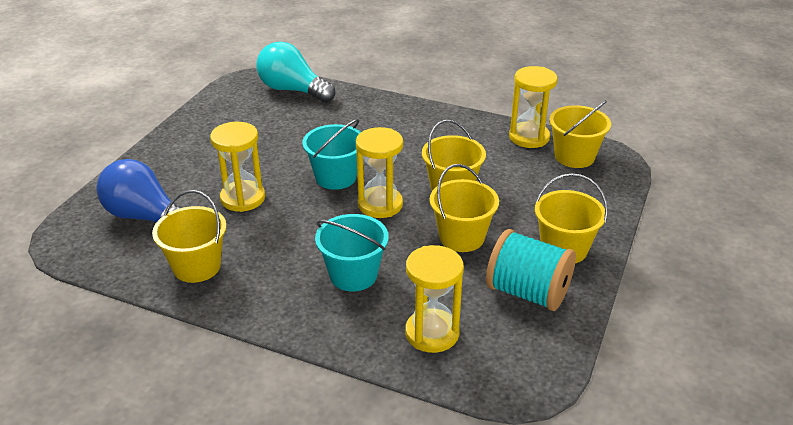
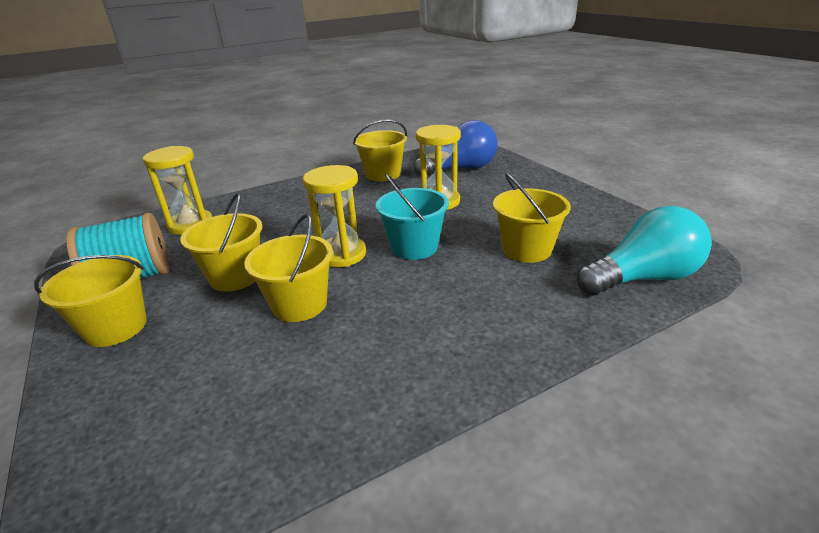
camera: 130 degrees right, 5 degrees down
(353, 275) = (286, 216): turquoise bucket -> none
(529, 137) = (291, 448): yellow hourglass -> none
(574, 156) = (180, 469): yellow bucket -> yellow bucket (526, 249)

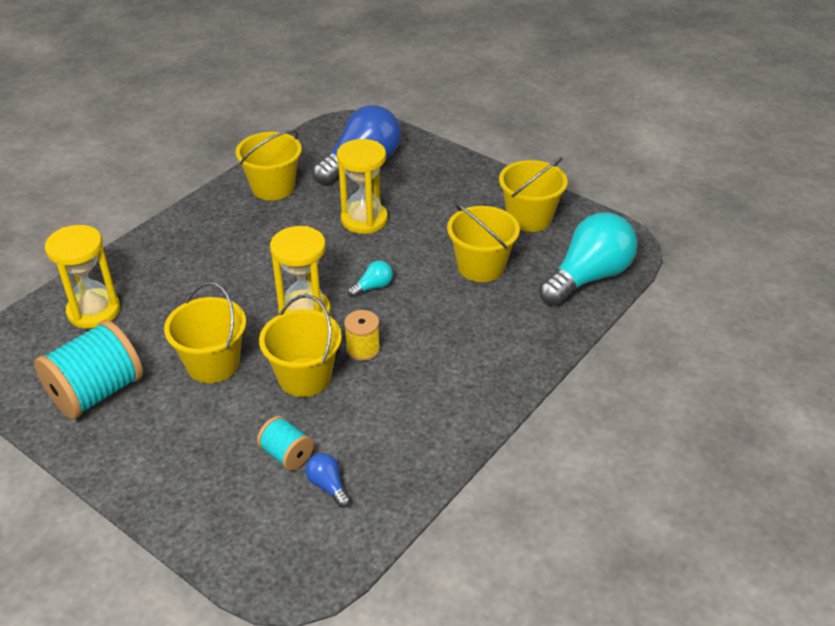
camera: 25 degrees left, 10 degrees up
(116, 327) = (141, 446): yellow bucket -> yellow bucket (529, 218)
(223, 371) = (287, 455): none -> turquoise spool
(232, 418) = (328, 486): none -> blue light bulb
(370, 293) = (363, 349): none -> yellow spool
(414, 247) = (373, 287): turquoise bucket -> turquoise light bulb

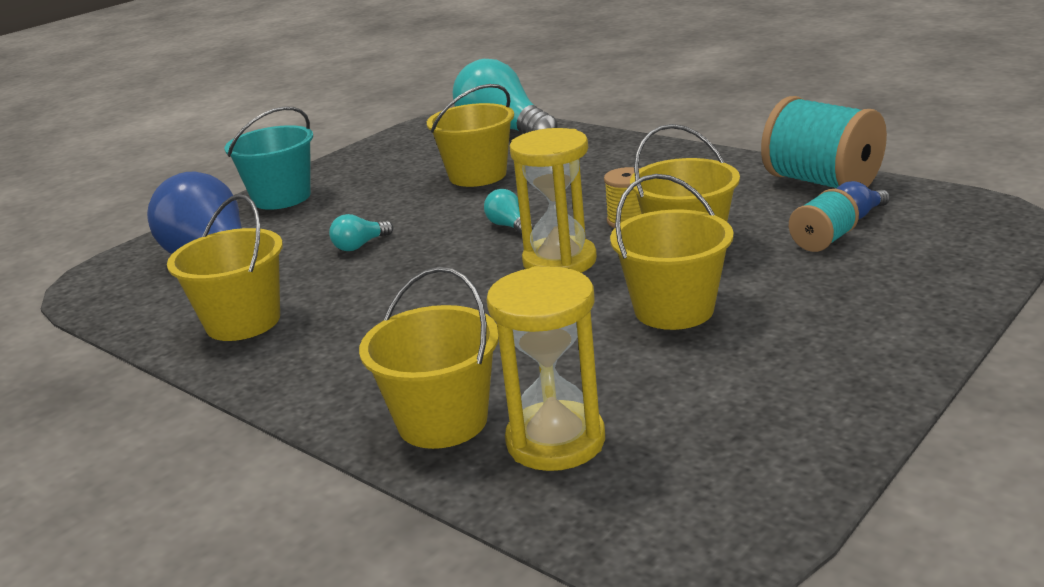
camera: 85 degrees left, 15 degrees down
(97, 393) = (761, 395): turquoise spool -> turquoise spool (822, 182)
(364, 220) = (360, 245): yellow hourglass -> turquoise light bulb
(462, 174) = (282, 197): none -> turquoise bucket
(529, 218) = (391, 160): yellow bucket -> yellow bucket (442, 421)

